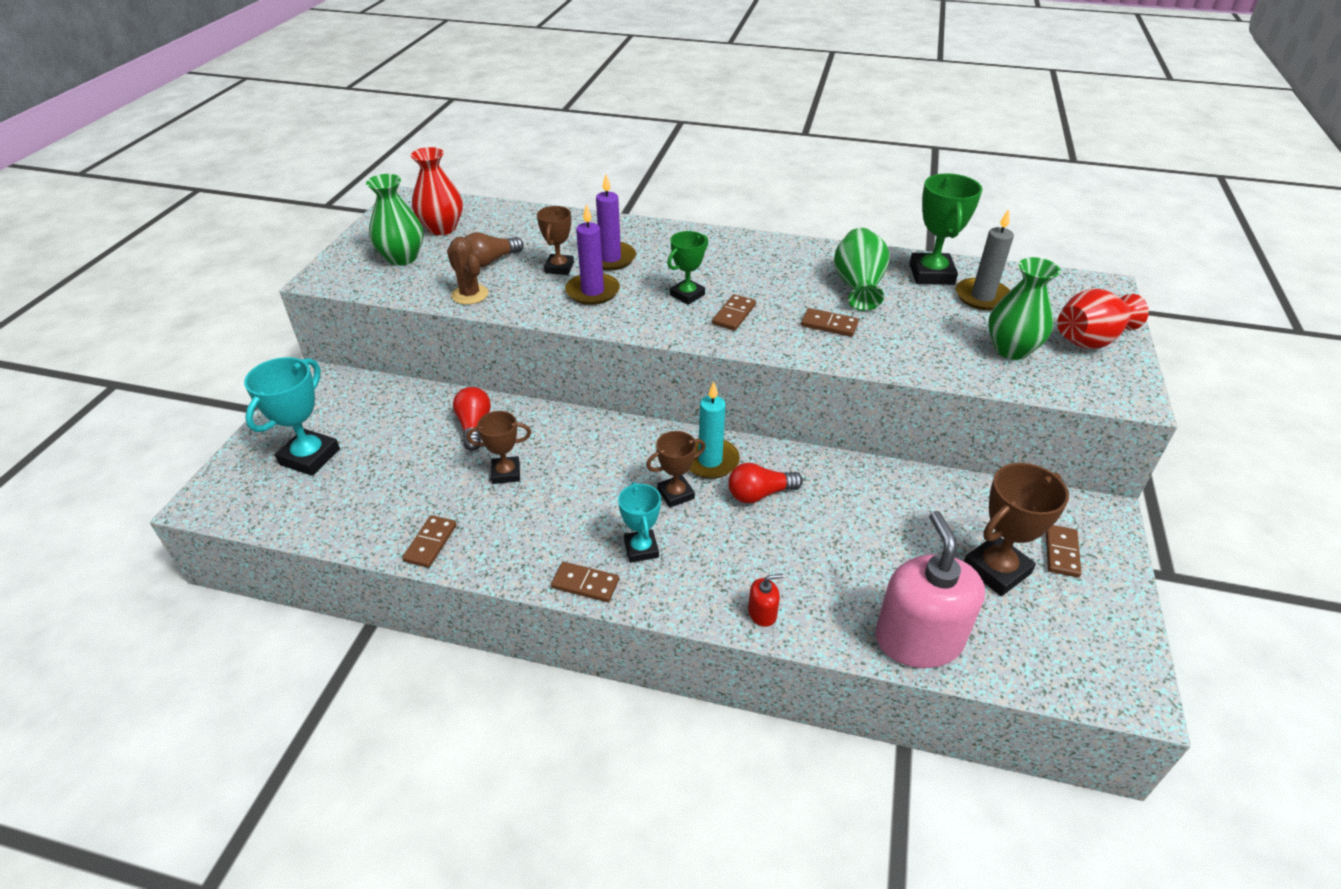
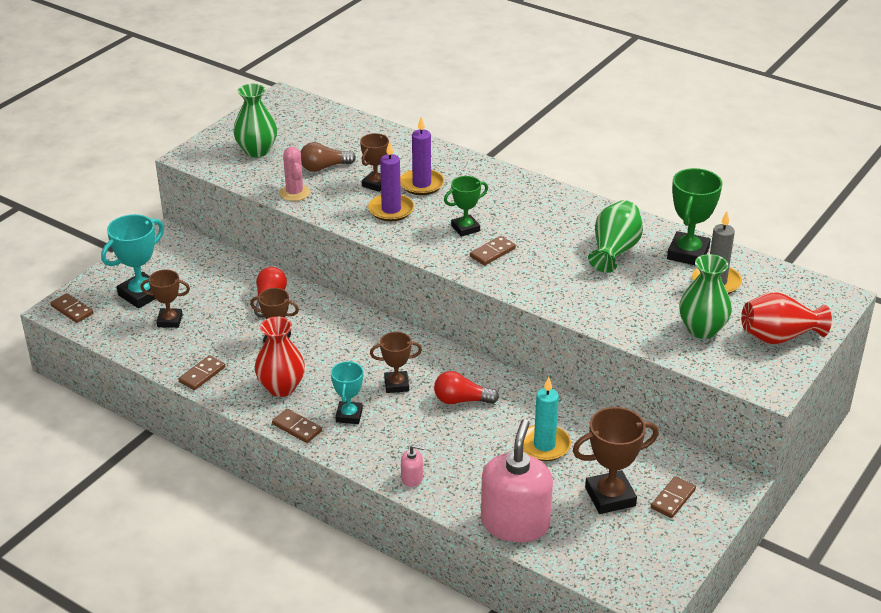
camera: 20 degrees right, 5 degrees down
(360, 482) = (170, 321): none -> brown trophy
(442, 228) = (299, 130): red vase -> red vase (281, 387)
(470, 295) = (294, 193): brown cactus -> pink cactus
(710, 461) = (437, 367): turquoise candle -> turquoise candle (544, 445)
(762, 613) = (412, 478): red soap dispenser -> pink soap dispenser
(829, 325) = (565, 277): brown domino -> brown domino (72, 310)

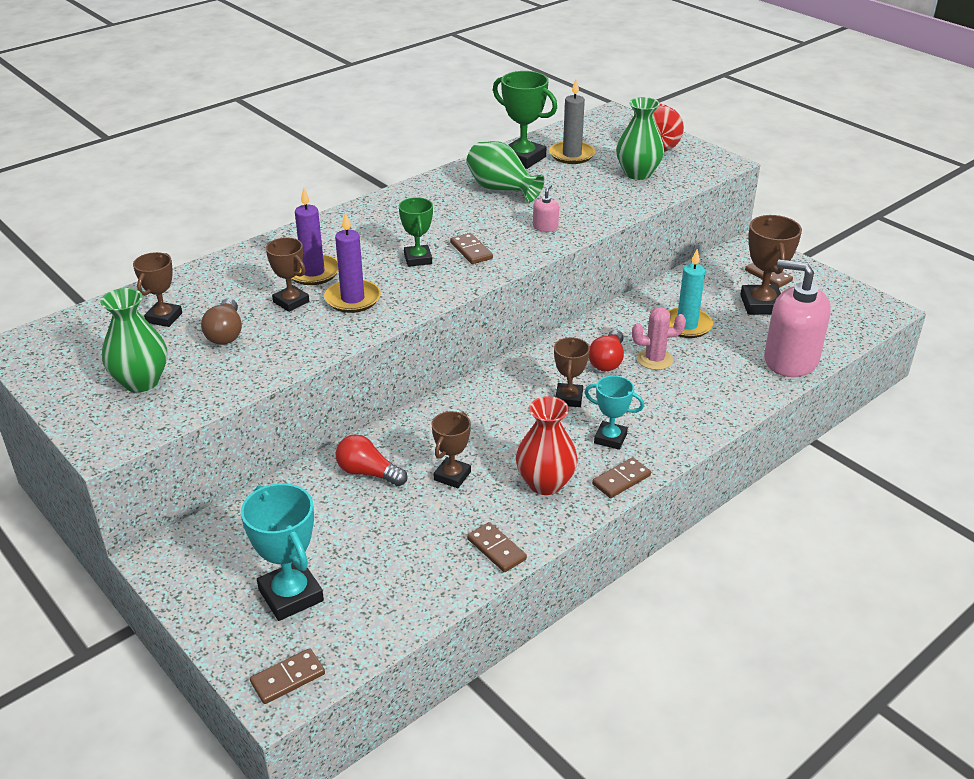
camera: 75 degrees left, 0 degrees up
(170, 321) = (367, 570): brown trophy -> brown trophy (164, 318)
(294, 193) = (268, 362): pink cactus -> pink cactus (654, 359)
(412, 478) = (719, 410): pink soap dispenser -> pink soap dispenser (545, 227)

